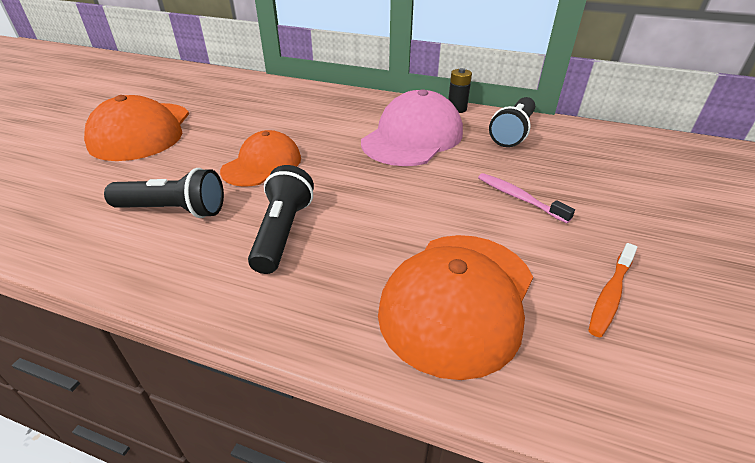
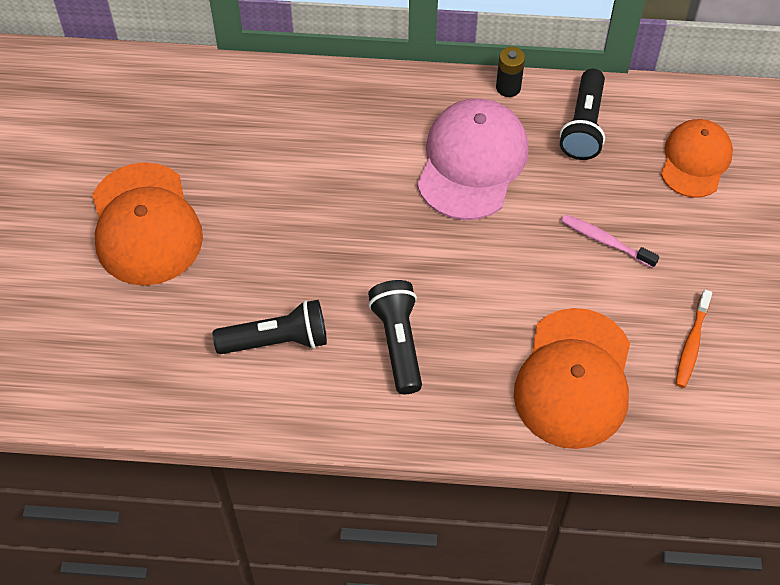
camera: 15 degrees left, 20 degrees up
(262, 164) = (325, 251): orange cap -> orange cap (695, 160)

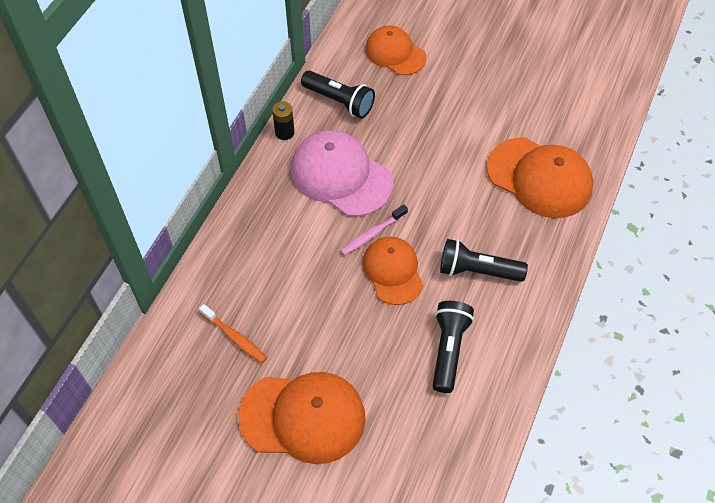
camera: 70 degrees left, 0 degrees up
(360, 254) = (393, 271): none -> orange cap
(605, 241) = (439, 123): pink toothbrush -> pink toothbrush (372, 234)
(691, 344) = (534, 107): orange toothbrush -> orange toothbrush (235, 337)

